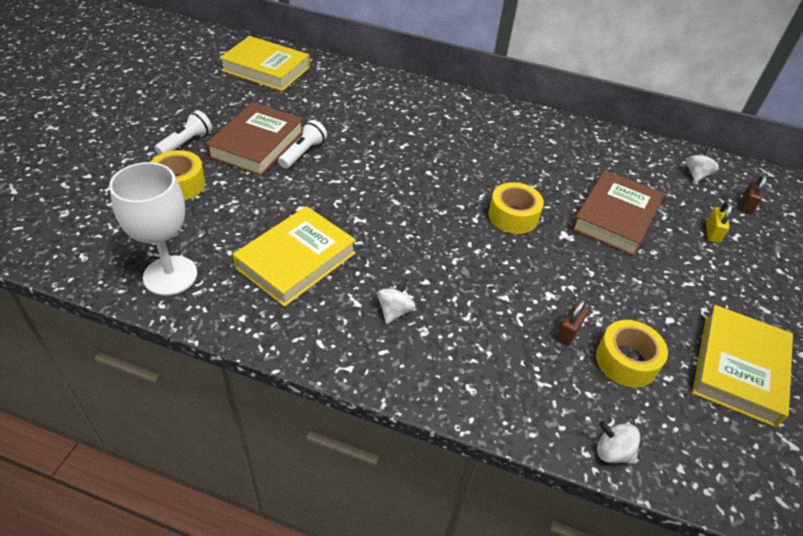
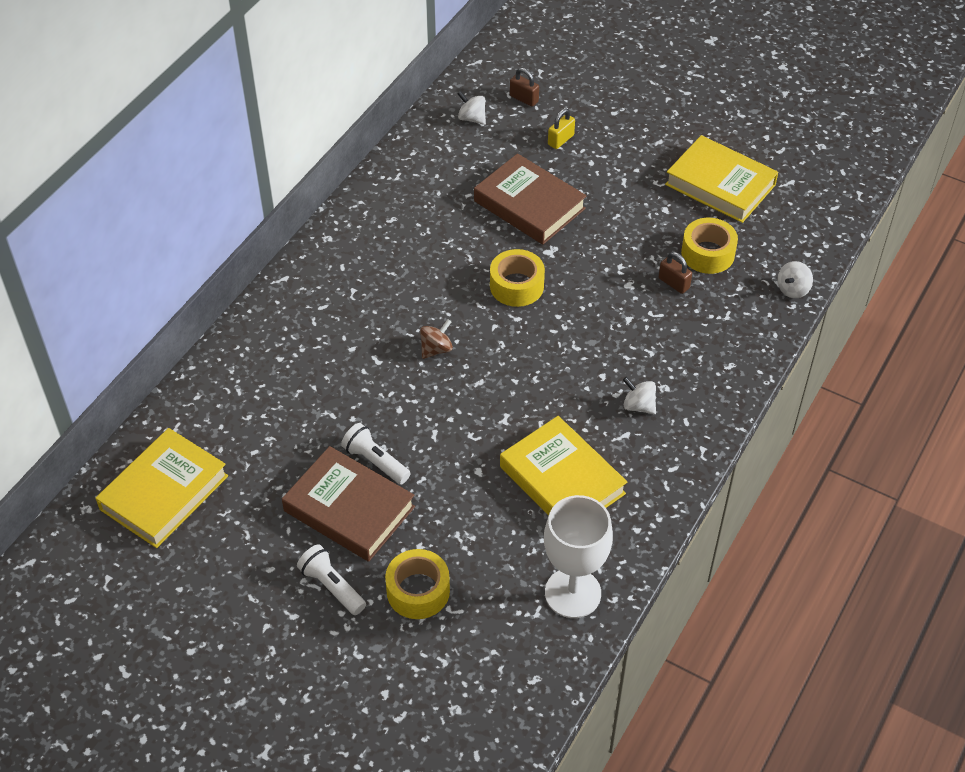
camera: 75 degrees left, 5 degrees up
(424, 175) = (436, 349): none -> brown spinning top
(712, 233) = (561, 140): yellow padlock -> yellow padlock turned 75 degrees counterclockwise

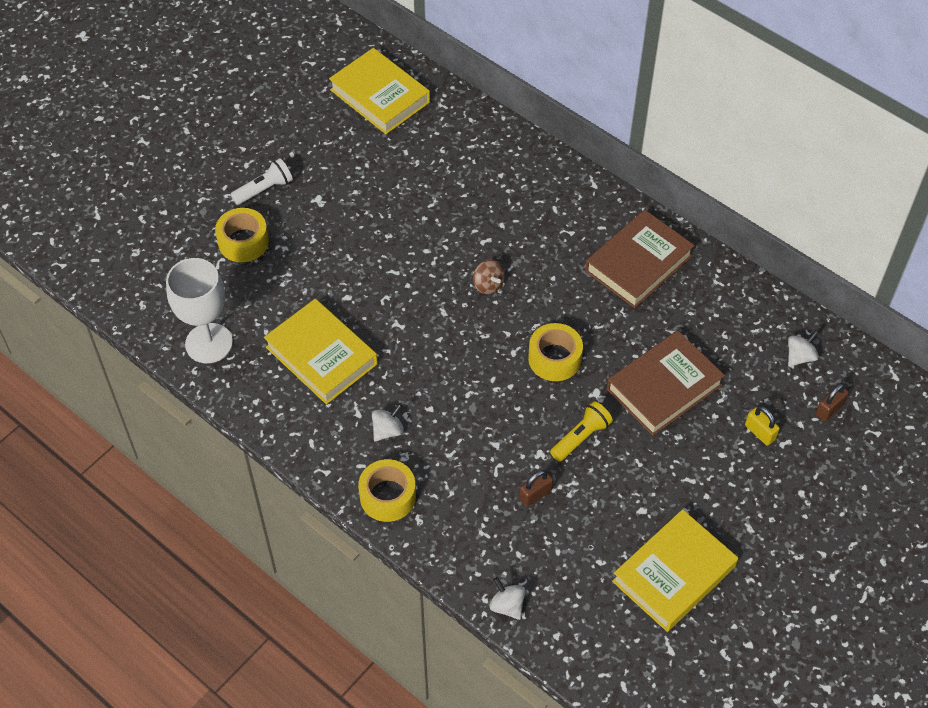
camera: 100 degrees right, 5 degrees up
(349, 509) = (333, 206): brown book -> brown book (638, 263)
(375, 461) = (375, 228): white flashlight -> none
(562, 480) = (321, 355): yellow book -> yellow book turned 75 degrees clockwise
(601, 257) = (581, 437): none -> yellow flashlight
(707, 254) = (571, 536): yellow tape -> yellow tape (387, 496)

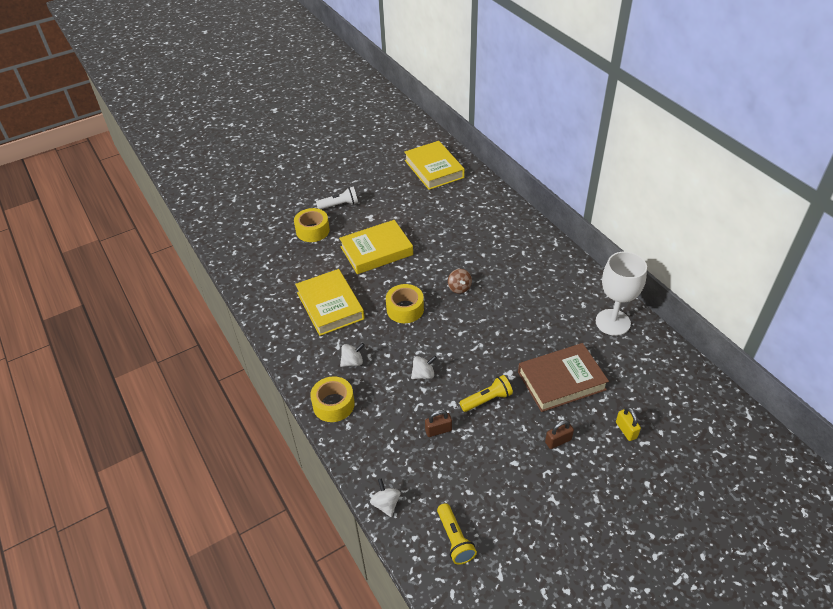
camera: 20 degrees right, 10 degrees down
(209, 343) = (263, 282): white goblet -> white goblet (613, 322)
(554, 358) = (487, 343): yellow tape -> yellow tape (405, 309)
(604, 623) = (455, 539): none -> yellow flashlight
(638, 263) = (570, 297): brown book -> none
(674, 574) = (523, 517): yellow book -> yellow book (376, 251)
(800, 356) = (674, 384): white spinning top -> white spinning top (423, 374)
(829, 409) = (687, 427): brown padlock -> brown padlock (558, 441)

